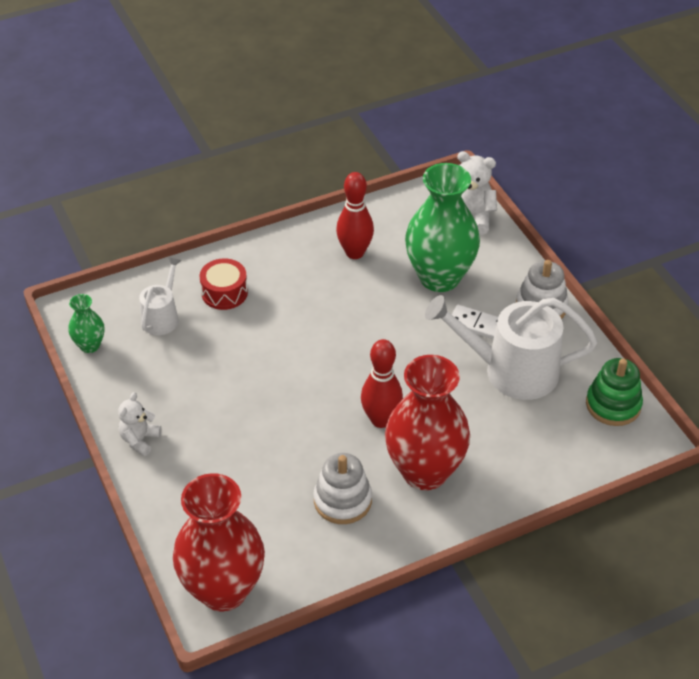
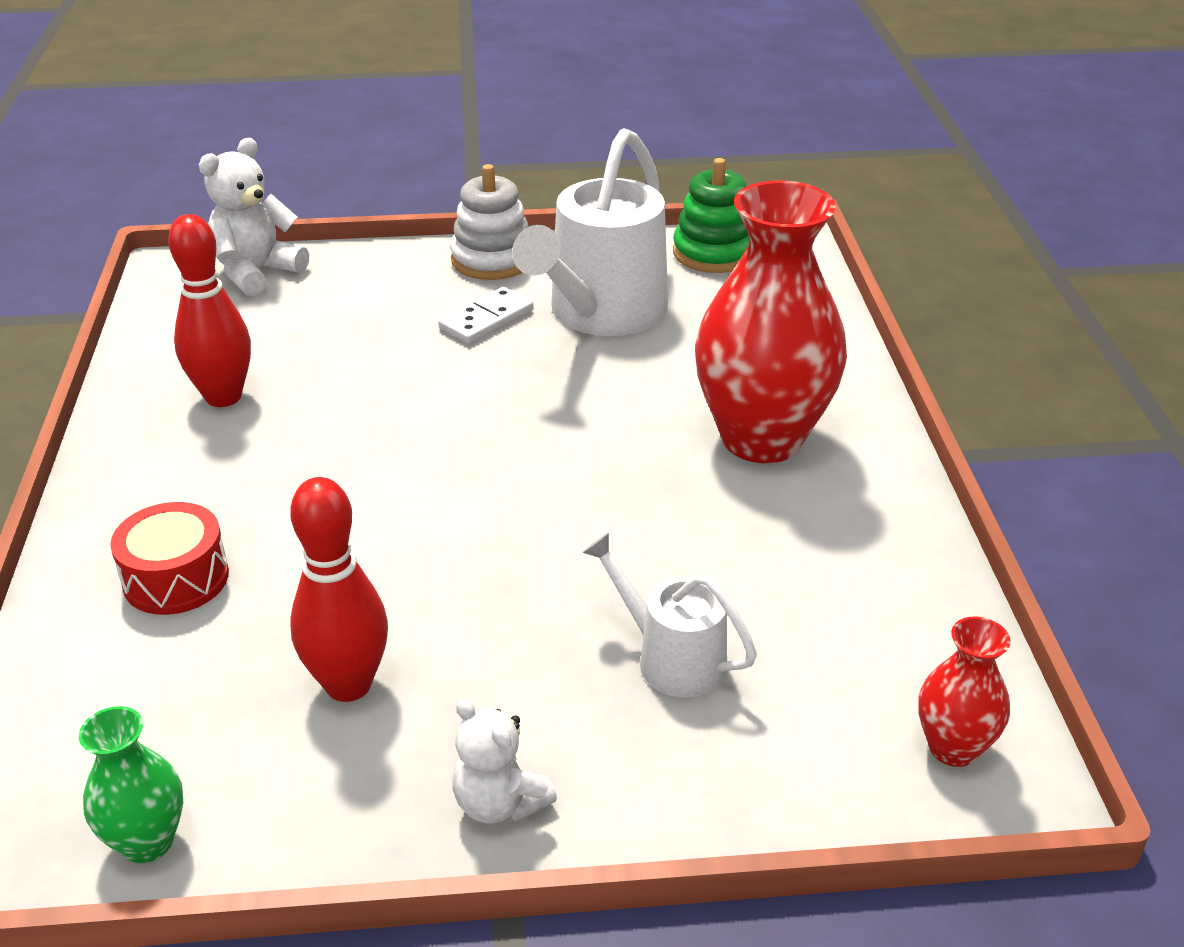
camera: 70 degrees left, 10 degrees down
(162, 317) = (163, 689): white watering can -> white watering can (672, 658)
(223, 590) = (953, 748): red vase -> red vase, size x0.46
(342, 500) = (788, 541): white stacking toy -> none
(381, 420) = (628, 457): red bowling pin -> red bowling pin (348, 685)
(439, 277) = (359, 328): green vase -> none

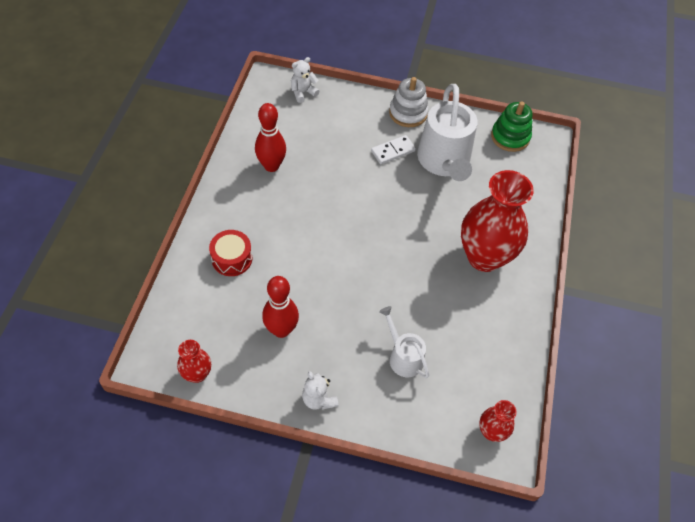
camera: 15 degrees right, 20 degrees up
(147, 841) = (197, 374): green vase -> red vase
(256, 272) = (303, 92): white teddy bear -> white teddy bear, size x0.67
(601, 313) = (444, 161): white watering can -> white watering can turned 45 degrees counterclockwise

